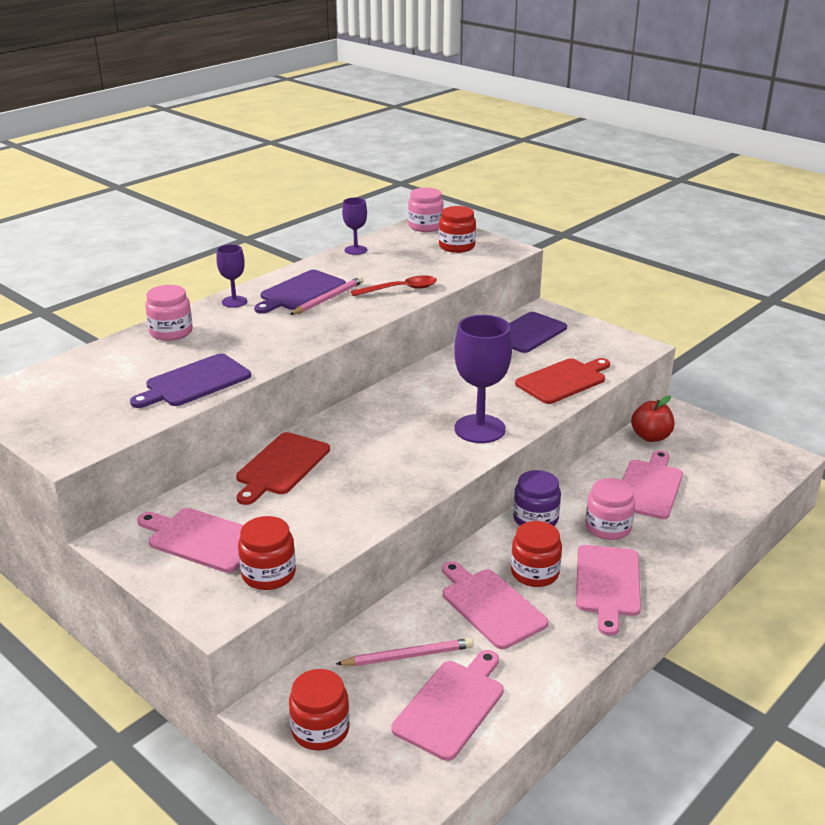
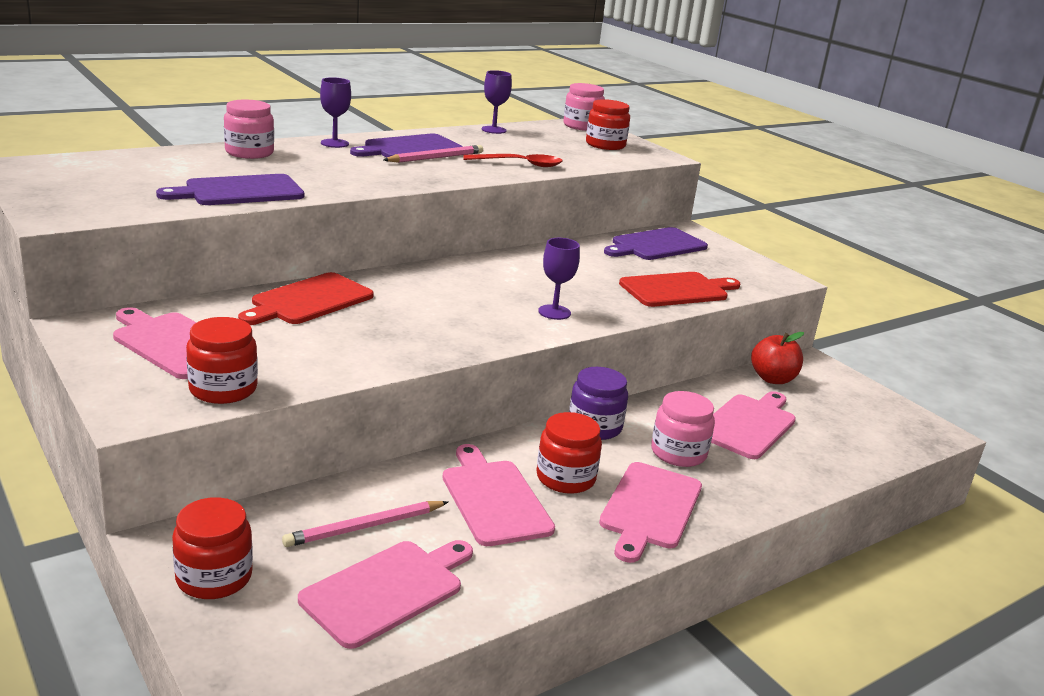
camera: 10 degrees right, 5 degrees down
(408, 656) = (365, 527): pink pencil -> pink pencil turned 150 degrees clockwise
(479, 429) = (554, 312): purple goblet -> purple goblet, size x0.54

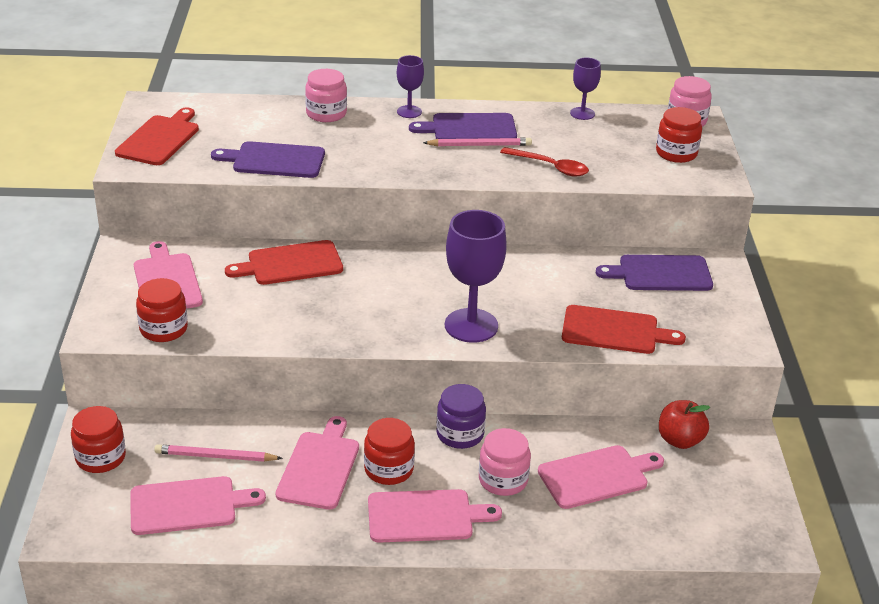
camera: 35 degrees right, 10 degrees up
(71, 191) = (160, 139): none -> red cutting board
(554, 312) = (471, 325): purple goblet -> purple goblet, size x1.85
(650, 508) = (425, 516): pink cutting board -> pink cutting board turned 150 degrees counterclockwise

